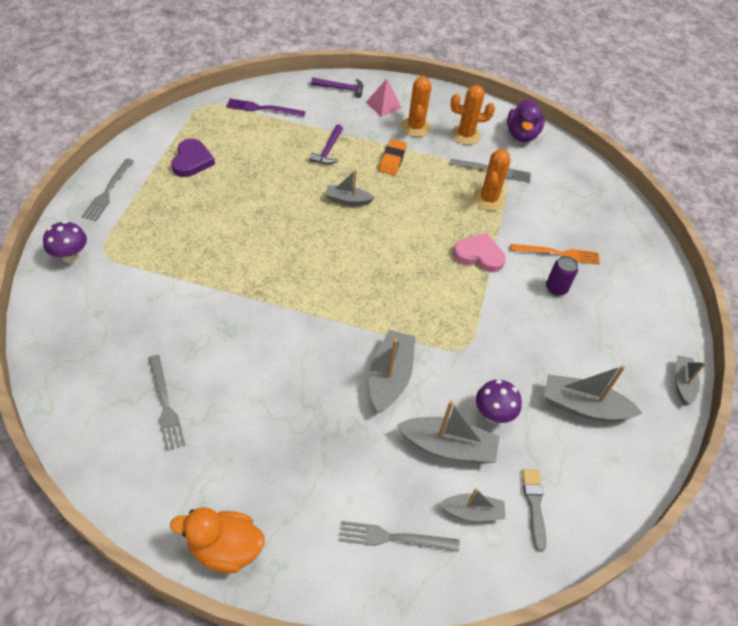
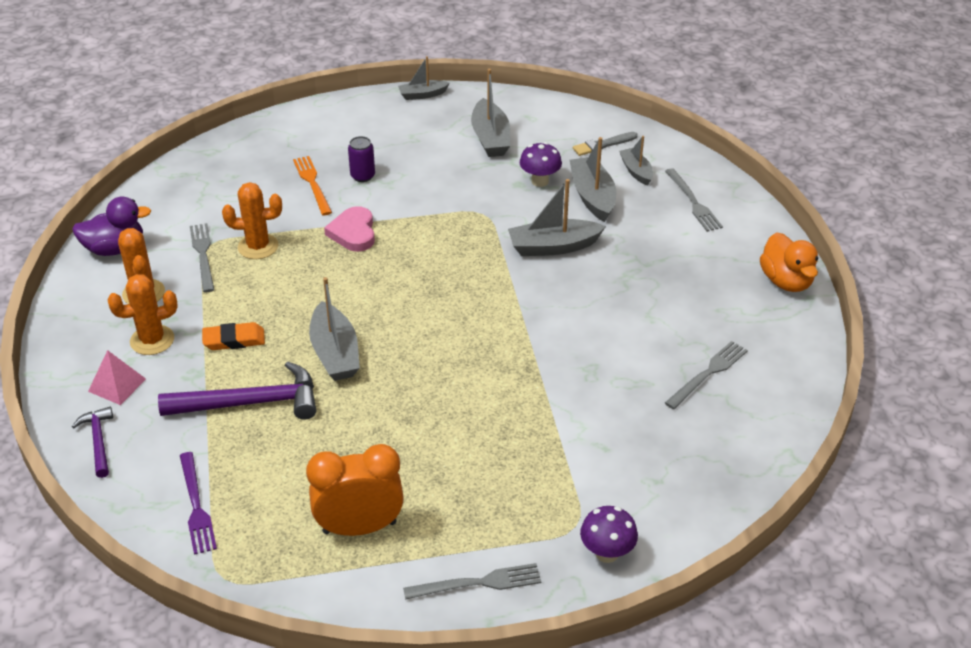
camera: 110 degrees left, 10 degrees down
(192, 161) = (359, 527): purple heart -> orange clock
(328, 150) = (251, 403): purple hammer -> purple hammer, size x1.83
(347, 200) = (335, 353): grey boat -> grey boat, size x1.63

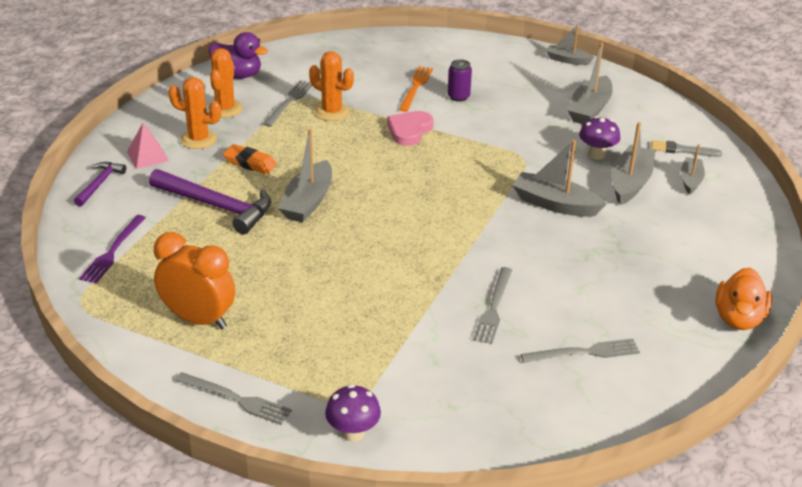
camera: 35 degrees right, 5 degrees down
(693, 202) = (718, 223): grey fork -> grey fork (493, 308)

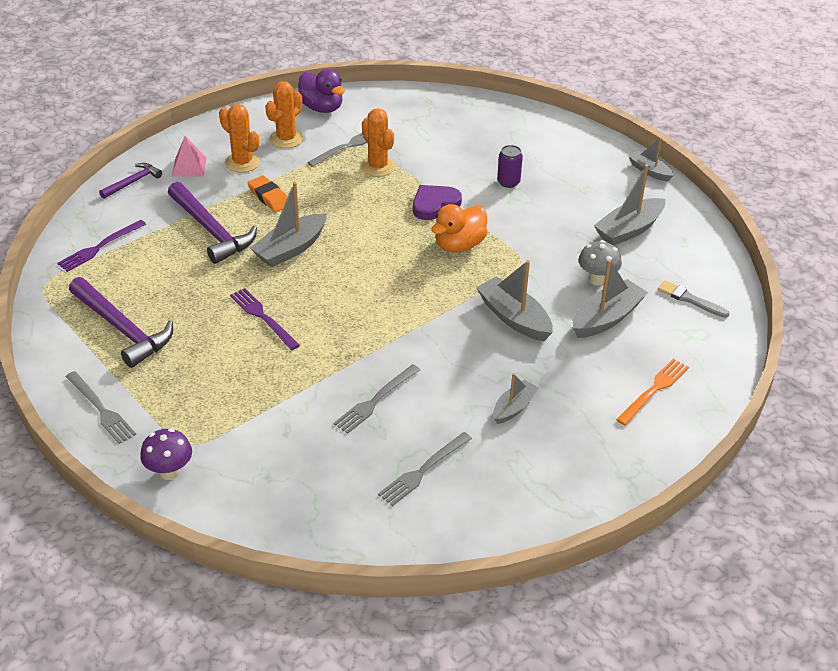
camera: 25 degrees right, 5 degrees up
(198, 319) = (122, 329): orange clock -> purple hammer
(331, 268) = (263, 317): none -> purple fork
(409, 130) = (434, 204): pink heart -> purple heart
(416, 87) = (475, 162): orange fork -> orange fork (654, 390)
(584, 352) = (423, 470): grey fork -> grey fork turned 120 degrees clockwise
(597, 154) = (597, 279): purple mushroom -> grey mushroom
(690, 180) = (671, 334): grey boat -> grey boat (513, 408)
(738, 318) = (600, 488): orange duck -> orange duck (459, 245)

